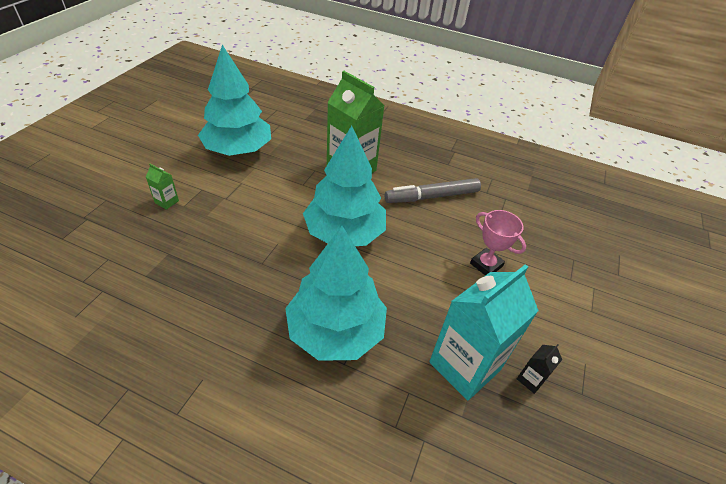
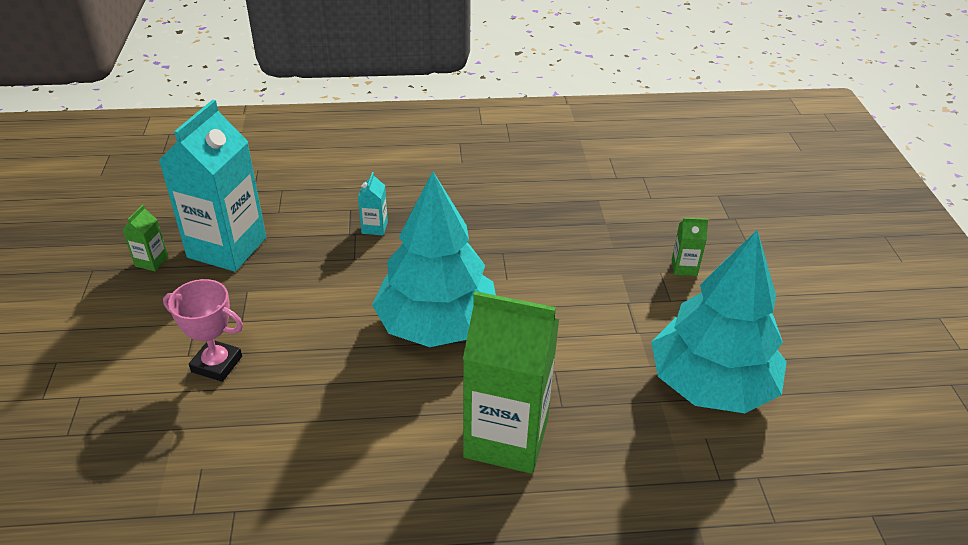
camera: 155 degrees right, 5 degrees down
(336, 331) = (374, 227): turquoise tree -> turquoise carton
(432, 196) = (337, 448): grey marker -> none
(530, 379) = (151, 261): black carton -> green carton

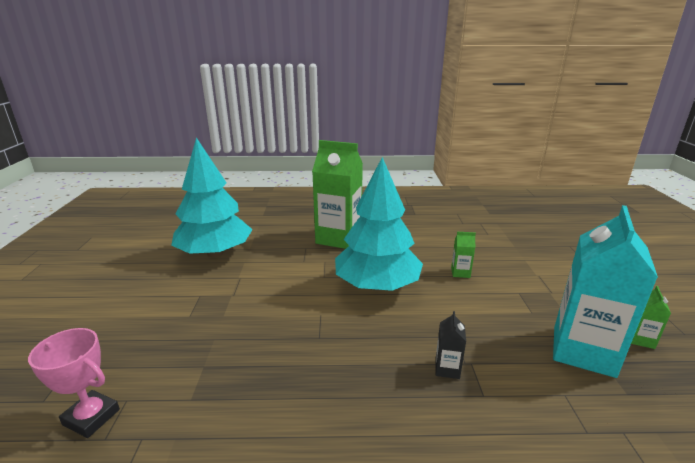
camera: 175 degrees left, 15 degrees down
(217, 364) = (515, 270): pink trophy -> pink trophy (91, 417)
(374, 227) = (447, 369): turquoise carton -> black carton
(684, 267) = (166, 318): green carton -> green carton (460, 273)

